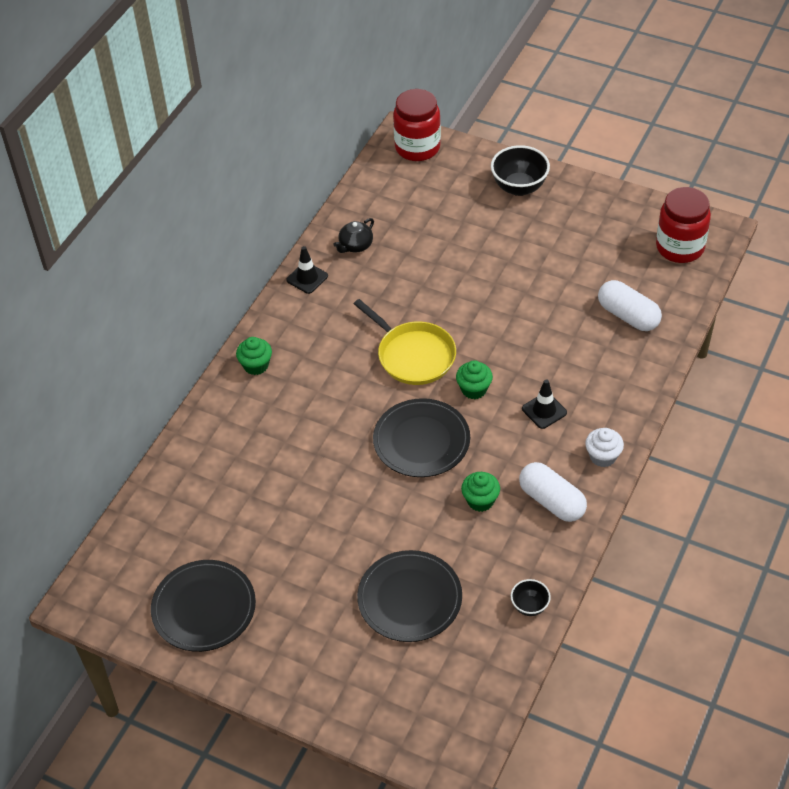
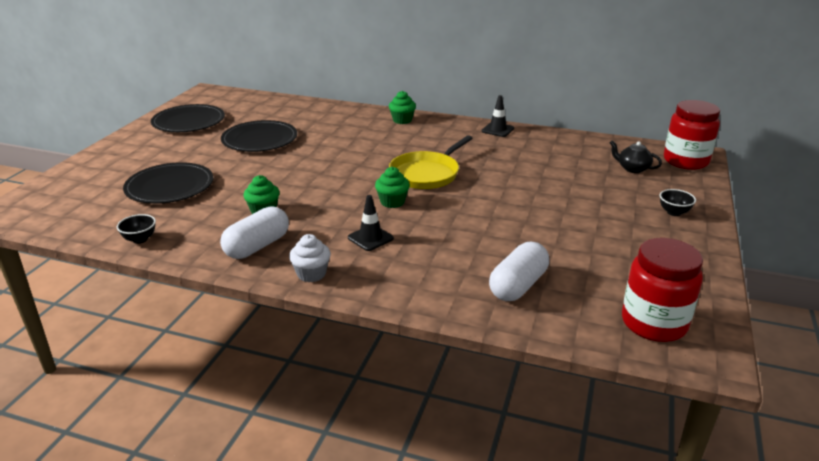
camera: 80 degrees right, 20 degrees down
(355, 246) = (543, 144): black teapot -> black teapot (632, 169)
(421, 441) = (331, 182): black plate -> black plate (260, 140)
(519, 187) = (674, 212): black bowl -> black bowl, size x0.55

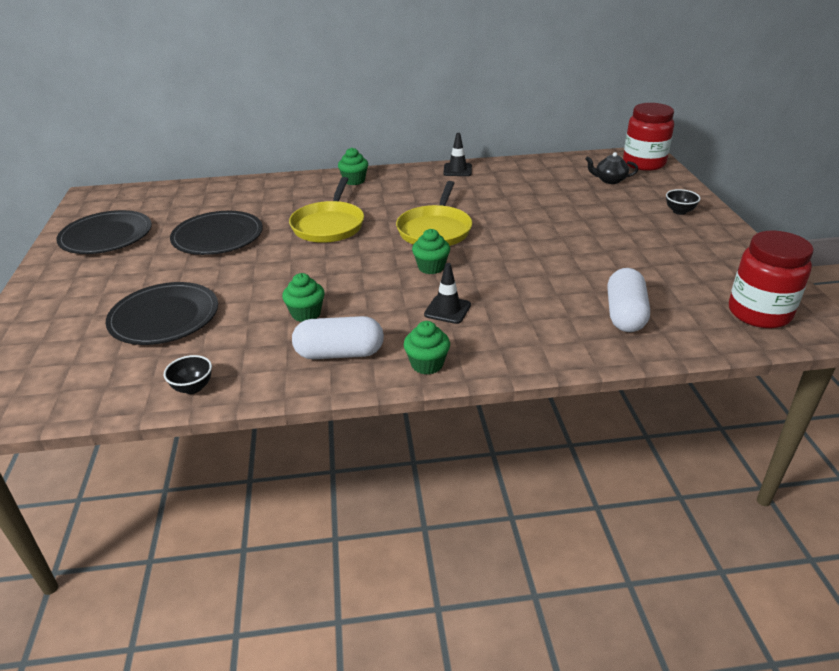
camera: 25 degrees left, 5 degrees up
(257, 246) = (339, 353): white capsule -> white capsule turned 75 degrees clockwise
(311, 274) = (427, 364): white cupcake -> green cupcake
(347, 150) = (329, 225): none -> yellow pan

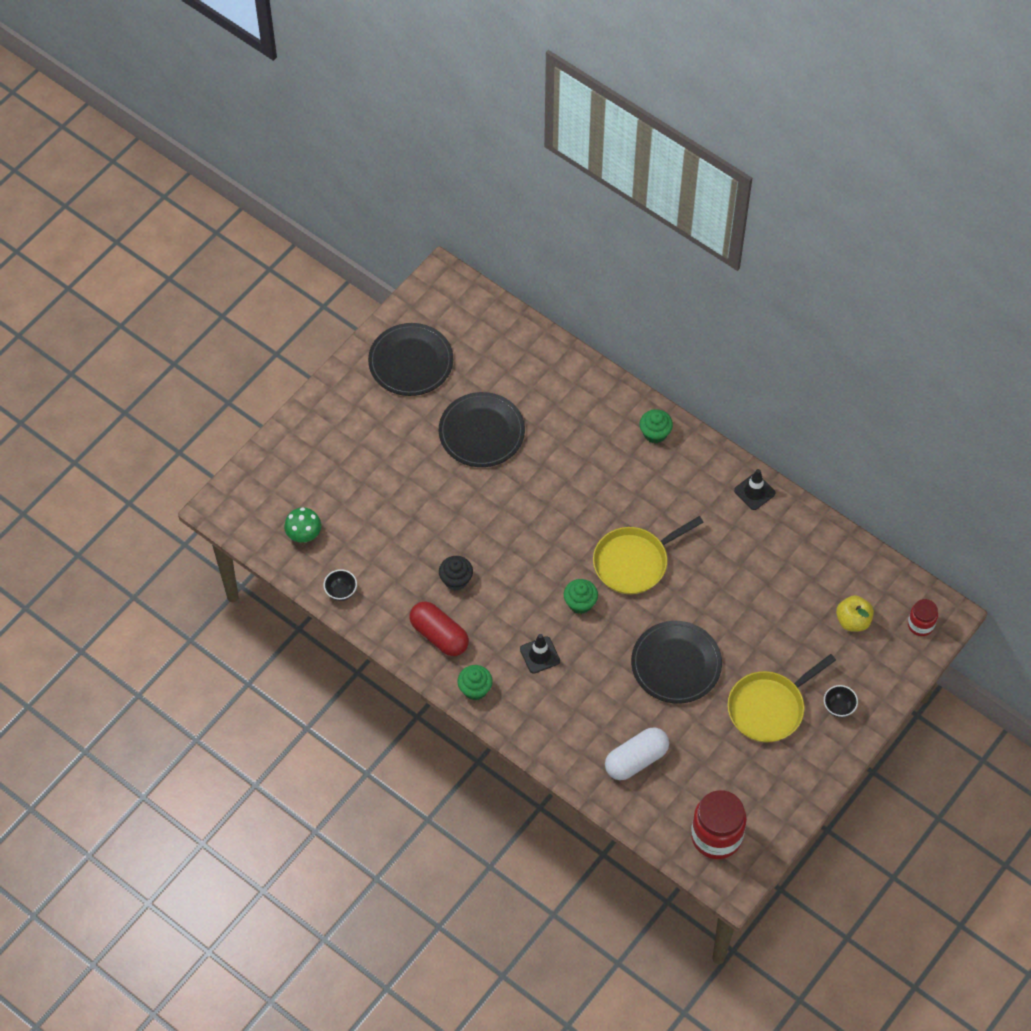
camera: 45 degrees right, 25 degrees up
(100, 375) = (304, 535): none -> green mushroom
(164, 317) = (375, 506): black plate -> black plate (676, 664)
(306, 314) = (456, 580): green cupcake -> black cupcake
(329, 225) = (569, 486): yellow pan -> yellow pan (769, 708)
(339, 353) = (439, 635): white capsule -> red capsule
(609, 180) = (853, 621): black teapot -> yellow apple
(644, 163) = (920, 625): red jar -> red jar, size x0.55

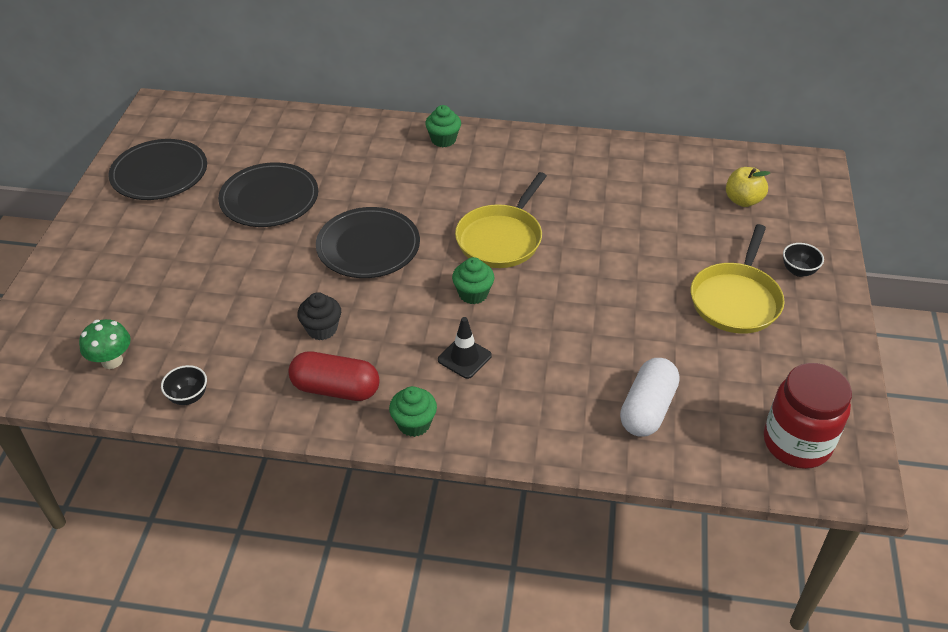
camera: 30 degrees left, 15 degrees down
(676, 664) = (613, 303): black plate -> black plate (368, 246)
(754, 492) = (569, 146): black traffic cone -> none
(920, 625) = (802, 180): red jar -> none

